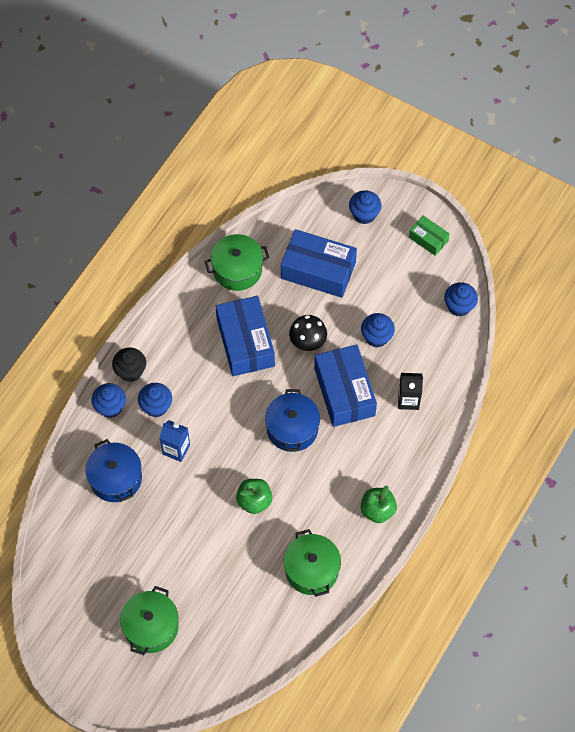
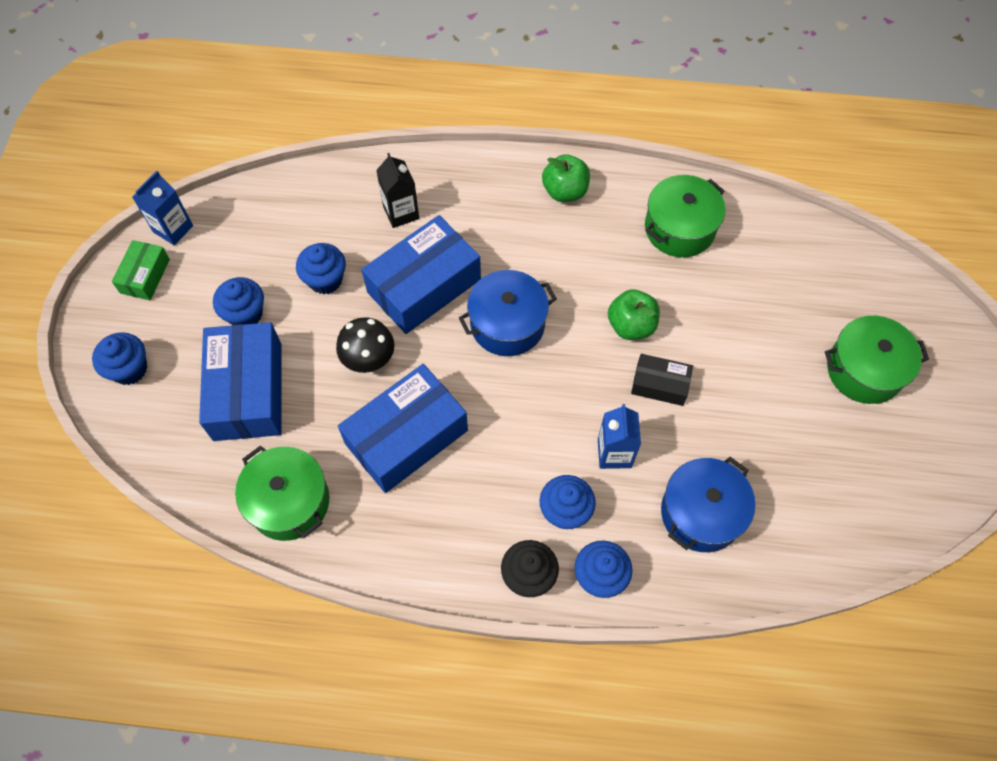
camera: 115 degrees left, 0 degrees up
(205, 497) = (660, 384): none -> black box
(458, 264) = (173, 229): none -> blue carton
(459, 306) = (239, 206): blue cupcake -> blue cupcake (245, 314)

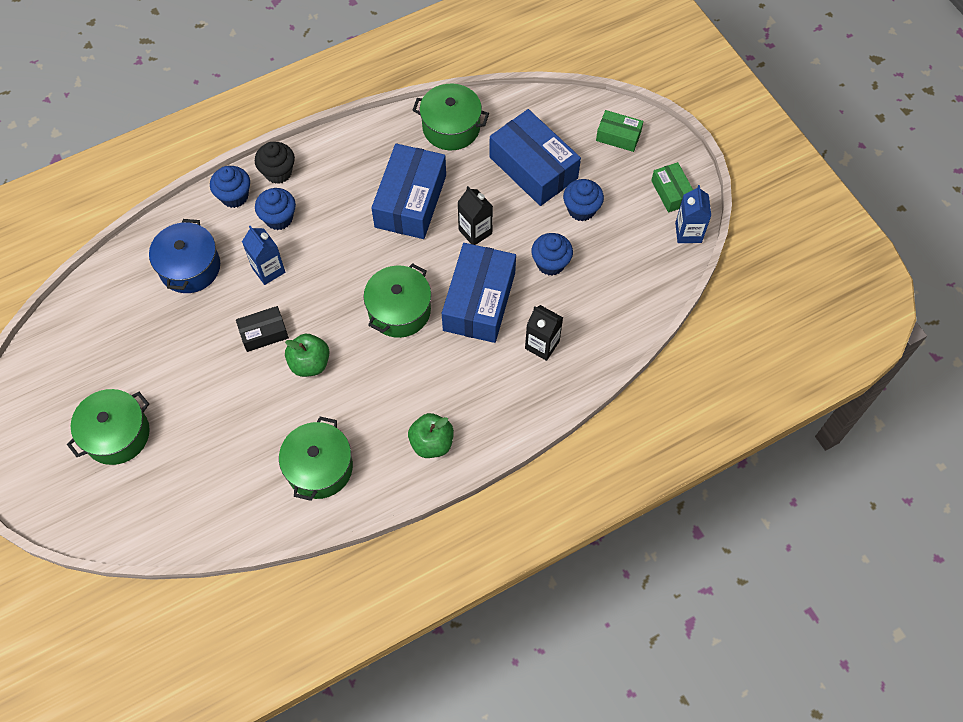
camera: 145 degrees right, 0 degrees up
(129, 369) = (618, 136): blue cupcake -> green box
(368, 358) = (475, 232): black mushroom -> black carton
(507, 324) = (399, 310): blue pot -> green pot

